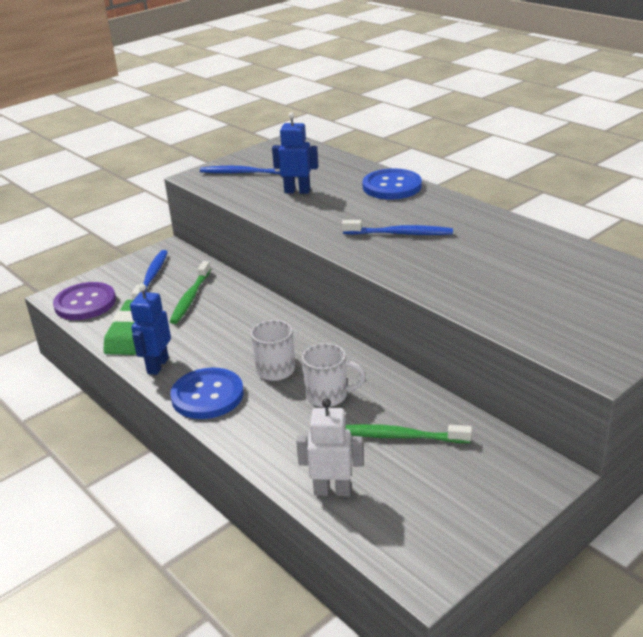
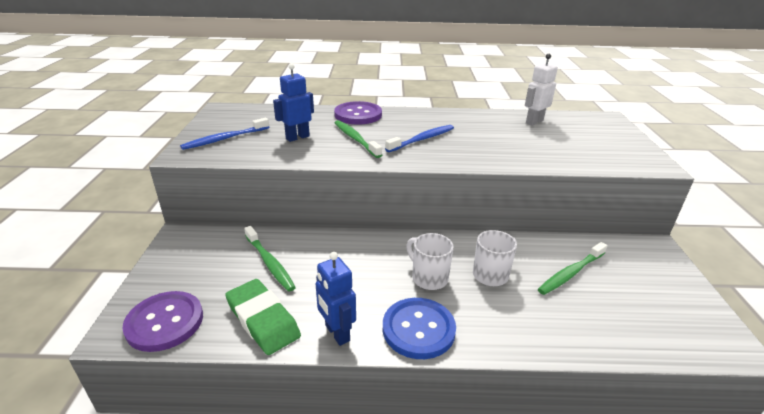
camera: 50 degrees left, 0 degrees up
(152, 276) = (201, 264): blue toothbrush -> none
(332, 491) = (607, 335): white robot -> white robot (534, 122)
(341, 210) = (355, 139): none -> green toothbrush
(392, 186) = (358, 115): blue button -> purple button

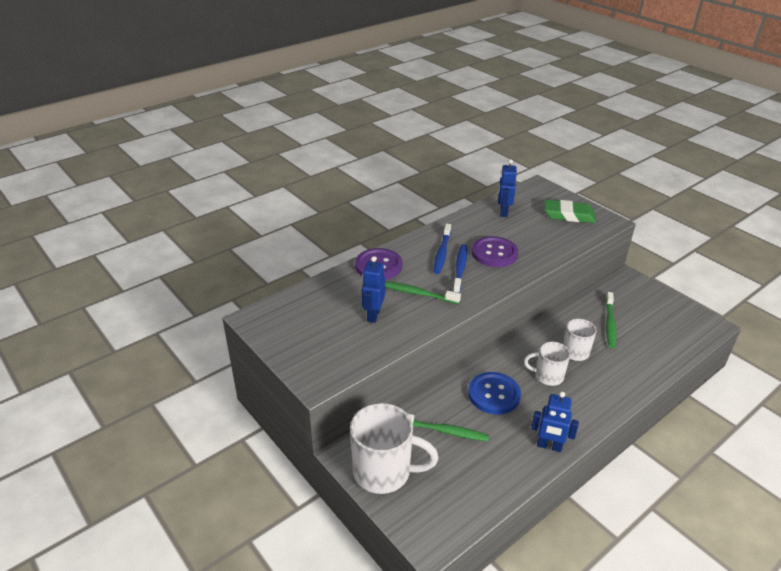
camera: 40 degrees left, 5 degrees up
(165, 322) = (447, 516): purple button -> purple button (494, 253)
(181, 261) = (384, 472): none -> white mug
(225, 139) = (320, 349): blue toothbrush -> blue toothbrush (442, 253)
(262, 320) = (500, 469): green eraser -> green eraser (568, 215)
(418, 329) = (583, 413): blue button -> blue button (494, 394)
(534, 122) = (503, 212): white robot -> blue robot

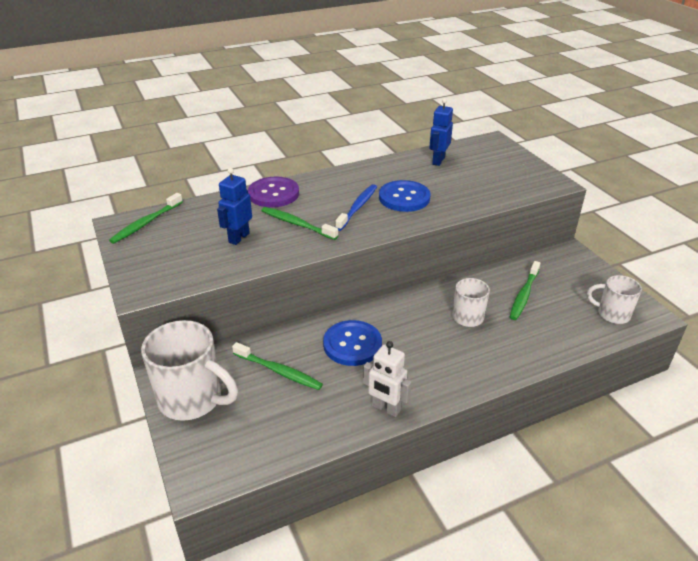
camera: 15 degrees right, 0 degrees up
(278, 314) = (146, 223): none -> green toothbrush
(442, 253) = (347, 190): blue toothbrush -> none
(494, 253) = (404, 198): purple button -> blue button
(547, 376) = (423, 336): white mug -> white mug (612, 314)
(549, 446) = (385, 408): blue robot -> white robot
(568, 215) = (511, 172): green eraser -> none

